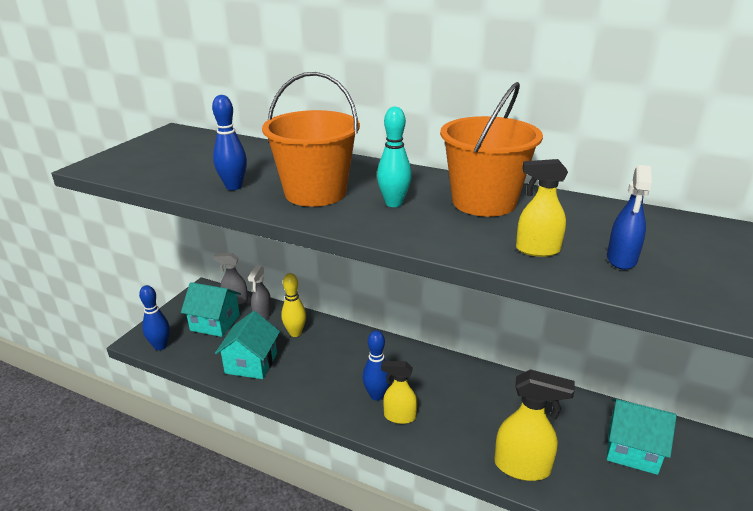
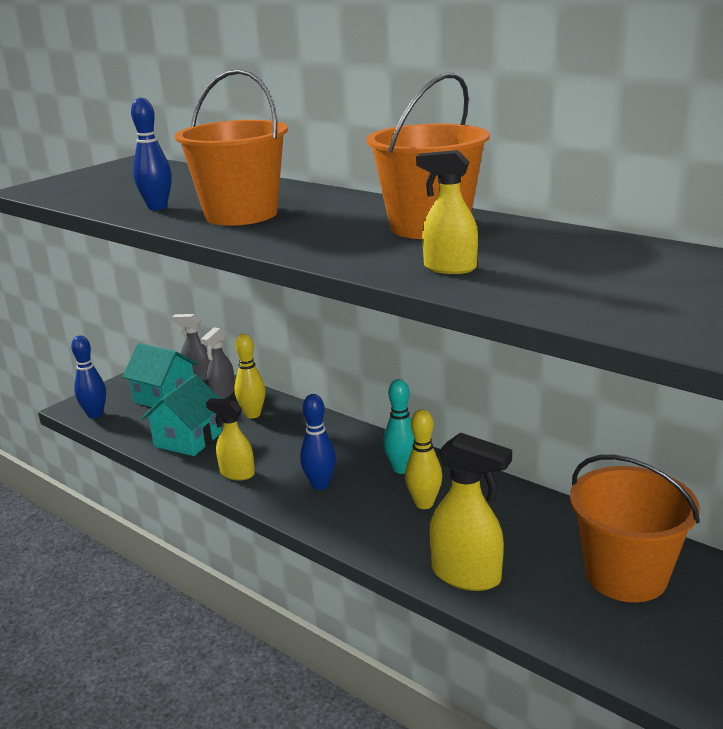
camera: 15 degrees right, 5 degrees down
(394, 203) = (321, 225): turquoise bowling pin -> turquoise bowling pin (401, 469)
(399, 416) = (337, 508): yellow spray bottle -> yellow spray bottle (236, 473)
(463, 403) = (424, 503): none -> yellow bowling pin
(621, 259) = (545, 280): blue spray bottle -> none
(632, 449) = (626, 575): turquoise house -> orange bucket

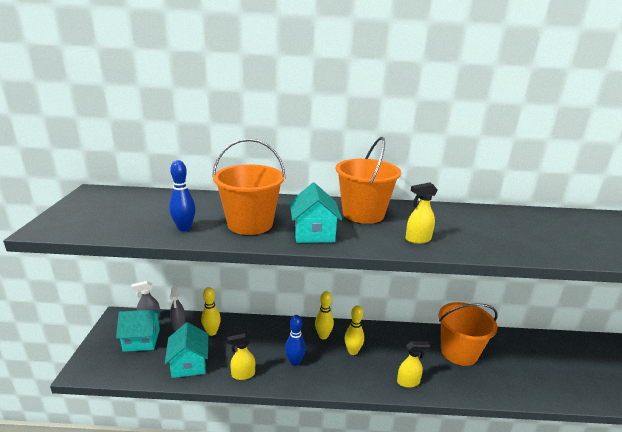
camera: 40 degrees left, 0 degrees up
(95, 415) = (102, 371): blue bowling pin -> none
(302, 236) = (313, 233): none -> turquoise house
(401, 469) = (323, 336): turquoise bowling pin -> yellow bowling pin
(467, 575) = (408, 382): yellow spray bottle -> yellow spray bottle, size x0.64

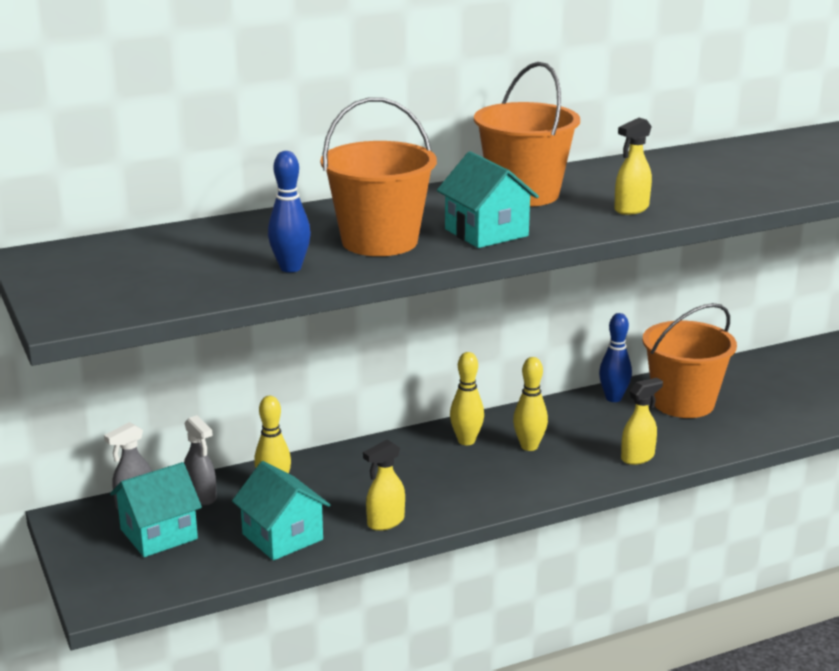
camera: 25 degrees left, 0 degrees up
(294, 362) = (452, 484): blue bowling pin -> blue bowling pin (613, 398)

